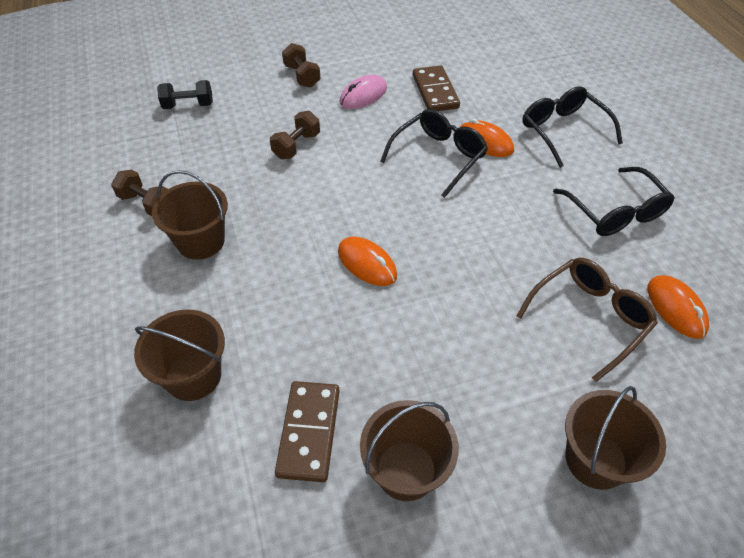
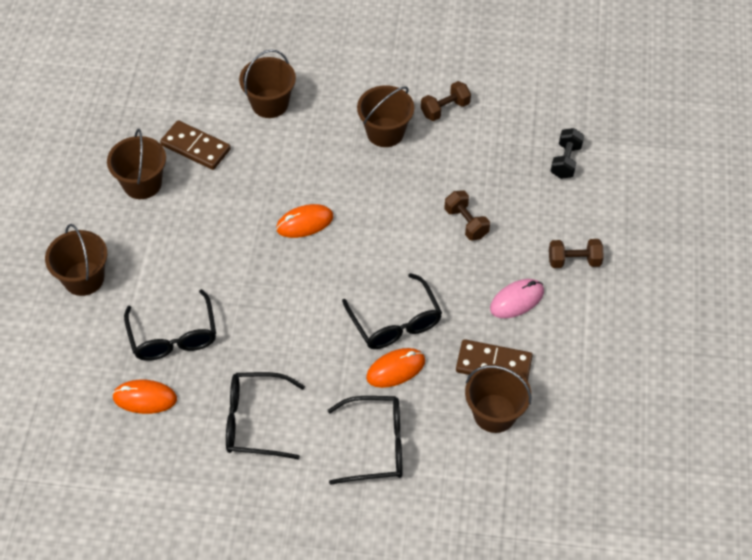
camera: 115 degrees right, 5 degrees up
(363, 95) = (517, 300): pink mouse -> pink mouse turned 75 degrees clockwise
(478, 80) = (494, 413): none -> brown bucket
(590, 318) = (173, 337): brown glasses -> black glasses

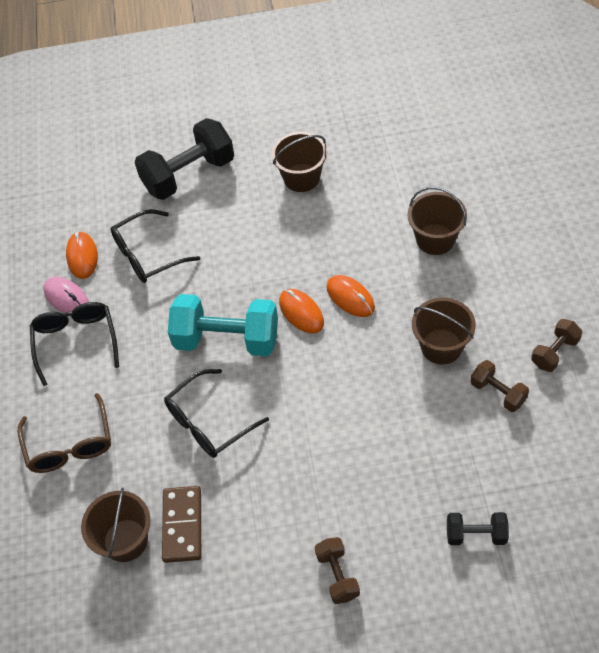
camera: 80 degrees right, 0 degrees up
(84, 278) = (188, 175): brown bucket -> black dumbbell
(195, 147) = (357, 201): brown domino -> none
(309, 288) = (227, 339): none -> turquoise dumbbell
(376, 445) = (70, 445): black glasses -> brown glasses
(396, 369) = (155, 438): orange mouse -> orange mouse (350, 298)
(466, 223) = (351, 453): brown dumbbell -> brown dumbbell (554, 352)
(517, 300) = (267, 528): pink mouse -> pink mouse (66, 298)

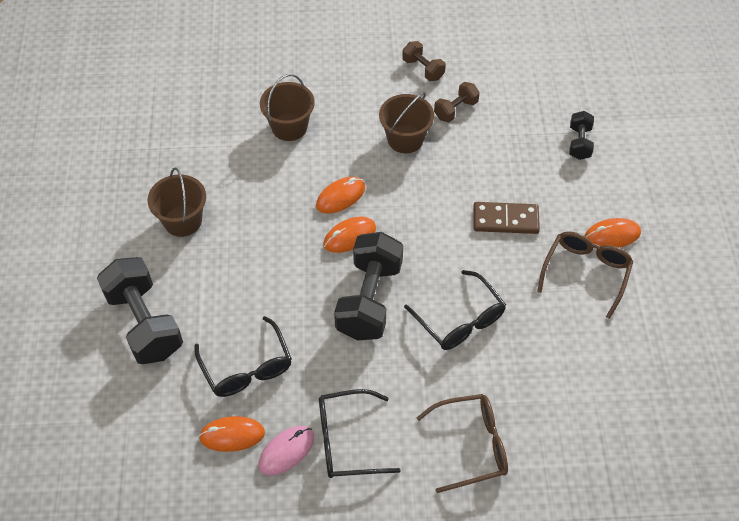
camera: 90 degrees left, 0 degrees up
(125, 540) = (577, 395): brown bucket -> none
(182, 525) = (563, 346): brown domino -> brown domino (505, 220)
(227, 339) = (369, 299): turquoise dumbbell -> black dumbbell
(281, 546) = (586, 272): none -> brown glasses
(337, 575) = (612, 235): brown dumbbell -> orange mouse

